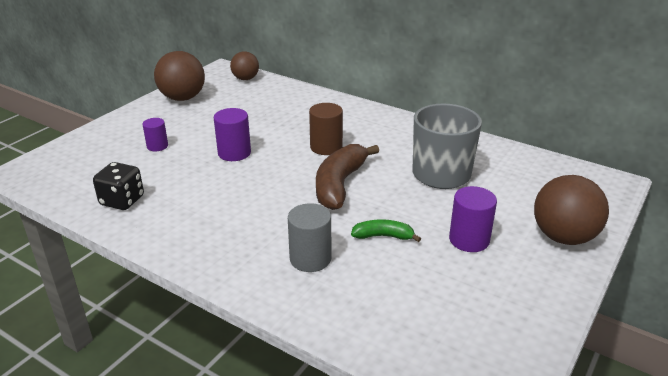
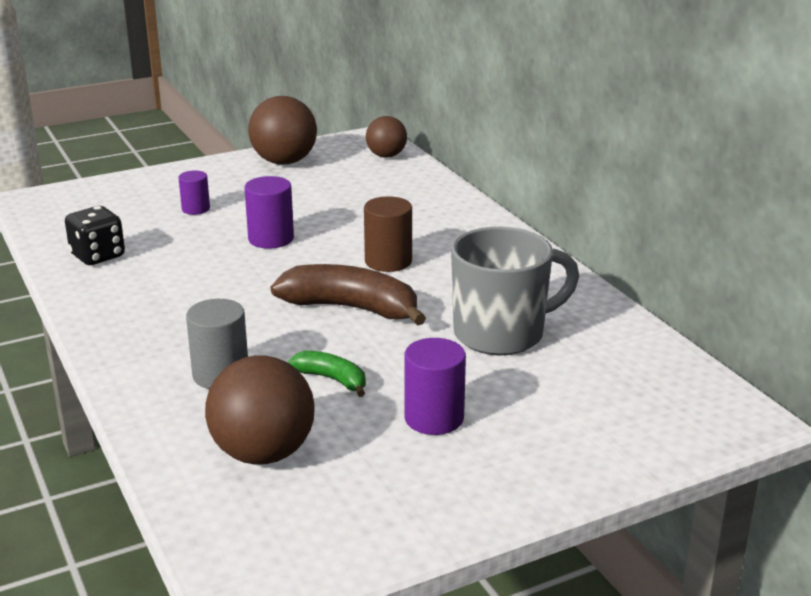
camera: 30 degrees right, 5 degrees down
(339, 185) = (351, 308): brown banana -> brown banana turned 60 degrees clockwise
(563, 237) = (568, 458): brown ball -> brown ball (263, 453)

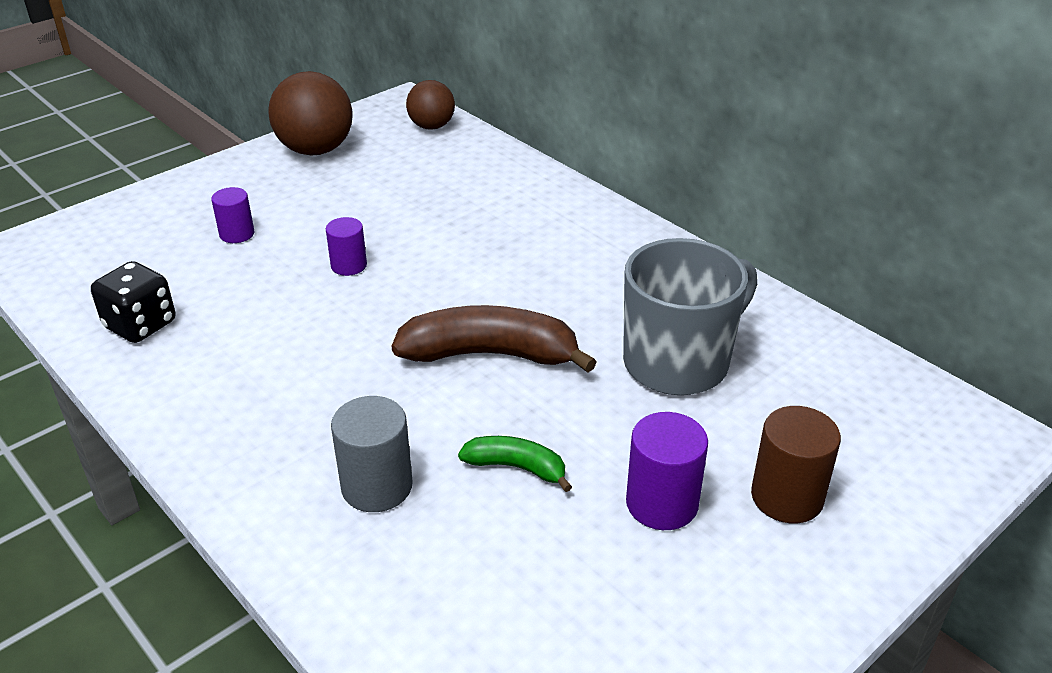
camera: 15 degrees left, 10 degrees up
(263, 453) = (484, 602): brown ball -> none
(271, 239) = (349, 265): purple cylinder -> purple cylinder, size x0.65
(388, 261) = (502, 278): brown cylinder -> brown cylinder (787, 497)

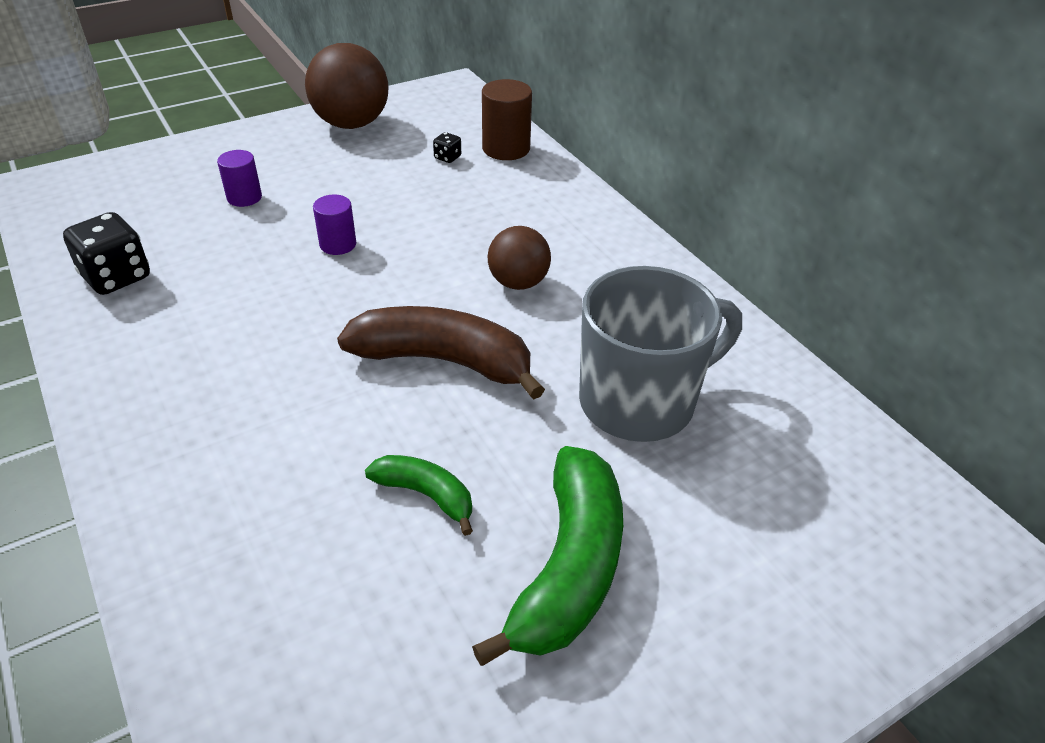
camera: 10 degrees right, 5 degrees up
(377, 486) = (273, 491): grey cylinder -> none
(424, 171) = (447, 157): none -> black dice
(431, 126) = (471, 114): brown ball -> brown ball (518, 282)
(662, 503) = (569, 567): purple cylinder -> green banana
(787, 497) = (714, 585): brown cylinder -> brown cylinder (506, 148)

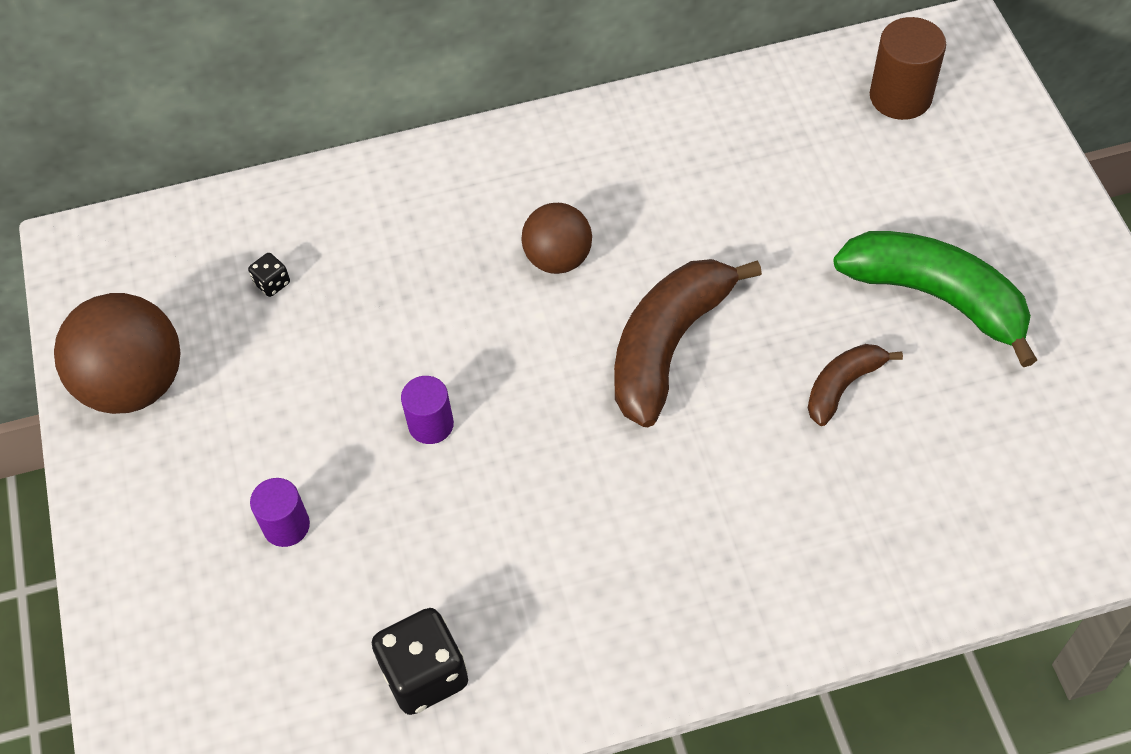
camera: 70 degrees left, 15 degrees up
(426, 495) = (842, 386): green banana -> brown banana
(506, 148) = (274, 217): brown cylinder -> brown cylinder (900, 97)
(640, 402) = (761, 200): grey mug -> none

